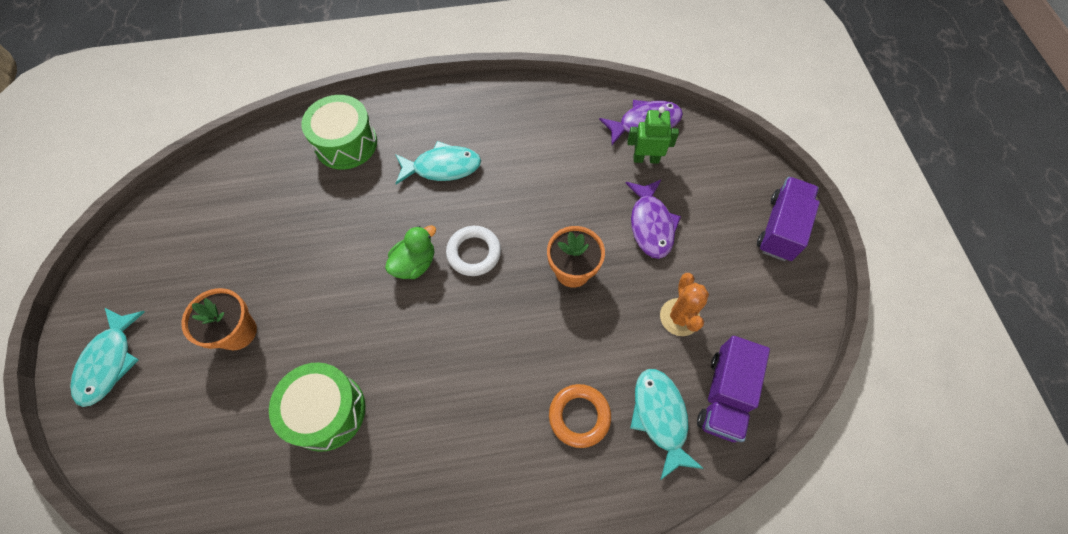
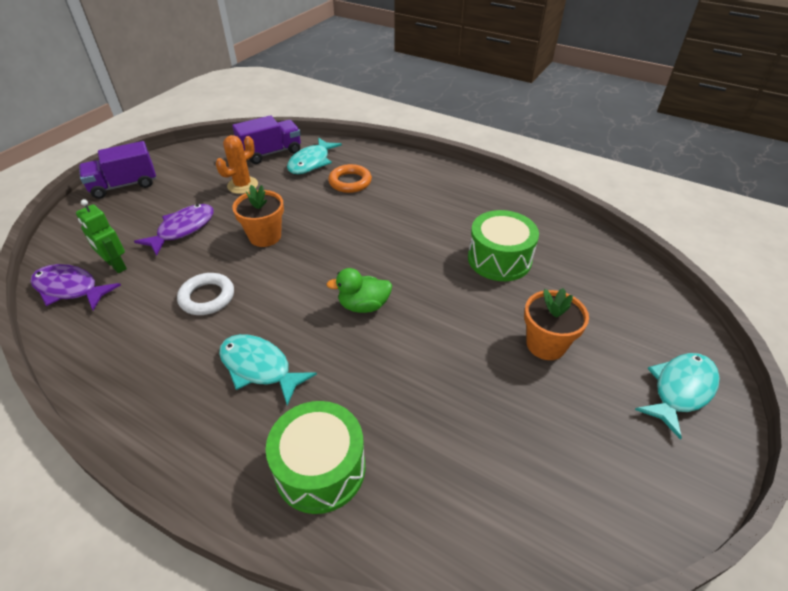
camera: 140 degrees left, 20 degrees down
(474, 253) = (313, 285): white ring -> white ring (207, 297)

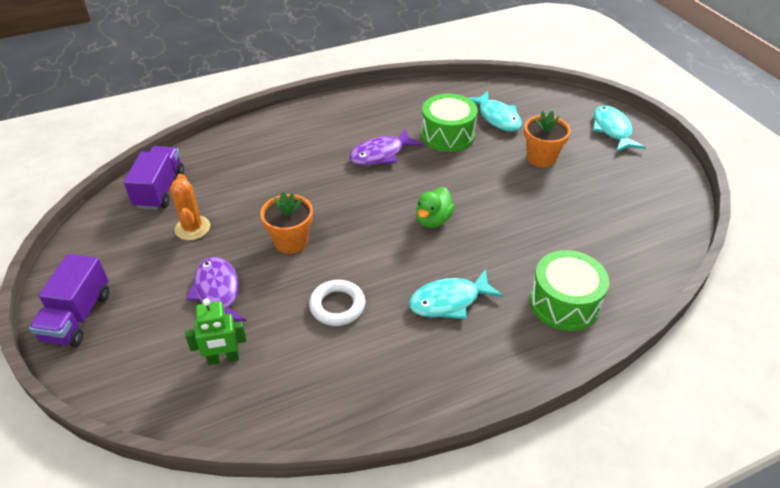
camera: 55 degrees left, 0 degrees up
(70, 289) = (225, 404): purple fish -> purple fish (380, 154)
(311, 162) = (211, 171): turquoise fish -> turquoise fish (497, 117)
(350, 182) = (271, 162): orange ring -> none

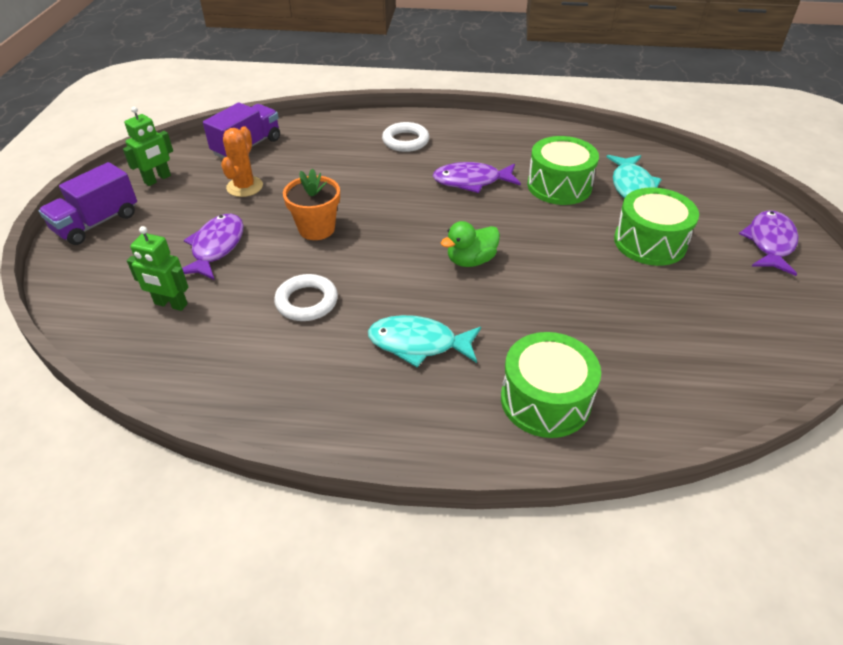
camera: 30 degrees right, 0 degrees up
(100, 252) = (158, 179): none -> green robot
(298, 137) = (405, 141): none -> white ring
(541, 158) = (650, 242): orange flower pot -> green drum
(612, 130) = (770, 243): turquoise fish -> purple fish

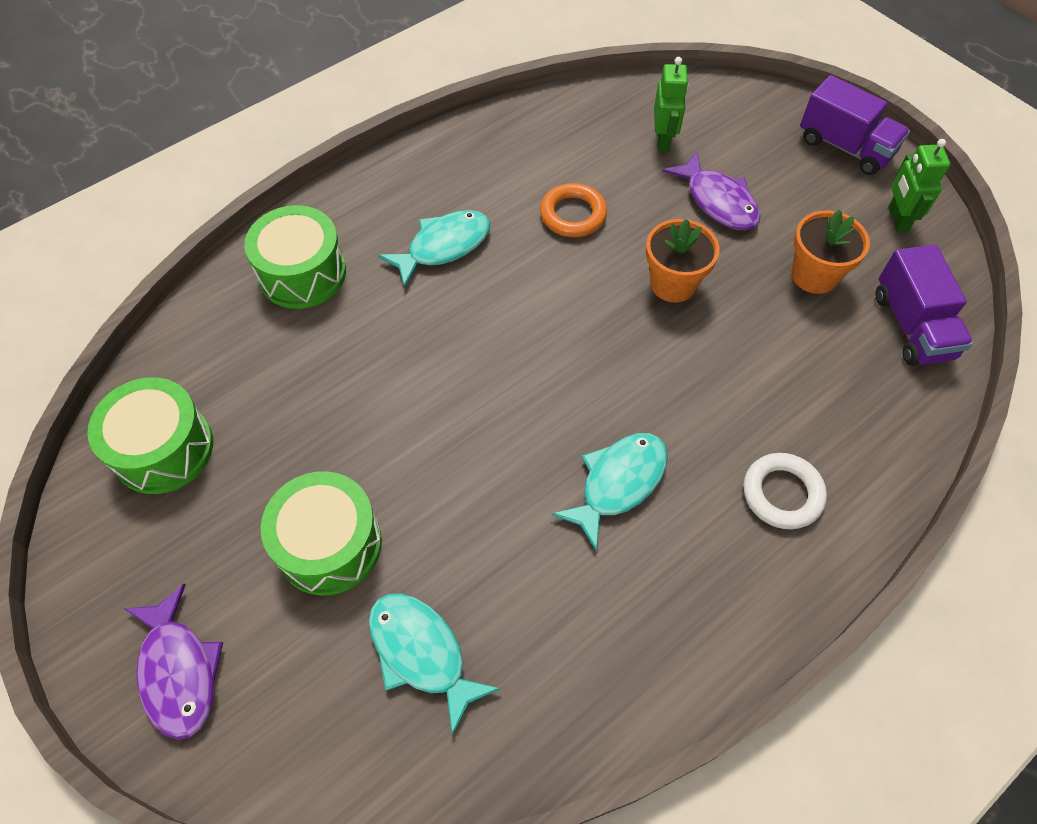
camera: 135 degrees right, 15 degrees up
(97, 223) = (845, 147): purple truck -> purple truck turned 135 degrees clockwise
(170, 304) = (663, 140): green robot -> green robot turned 120 degrees clockwise
(244, 187) = (814, 275): orange cactus -> orange flower pot
(306, 302) = (573, 214): white ring -> orange ring
(471, 181) = (618, 483): purple fish -> turquoise fish
(471, 260) = (492, 361): green duck -> none
(559, 186) = (512, 568): green drum -> green drum (163, 449)

